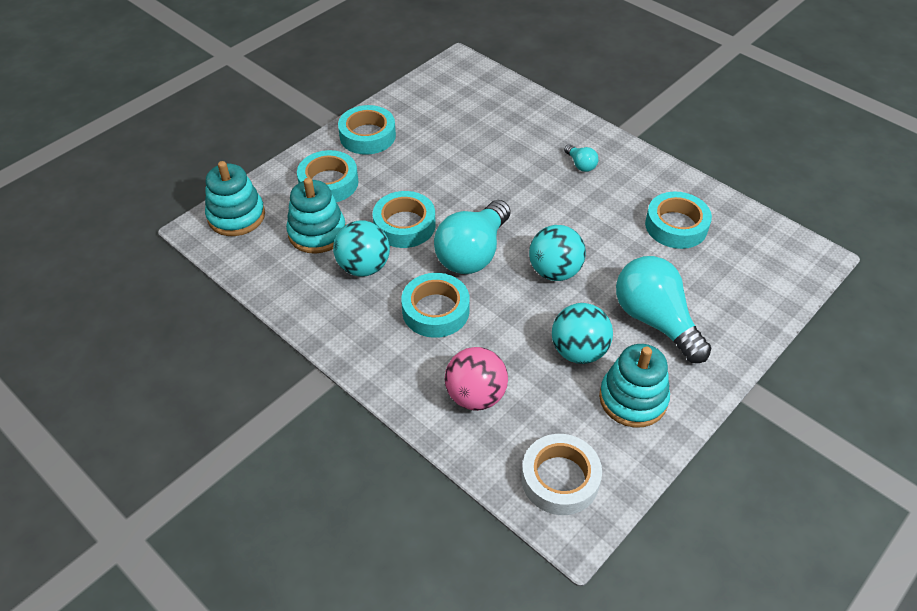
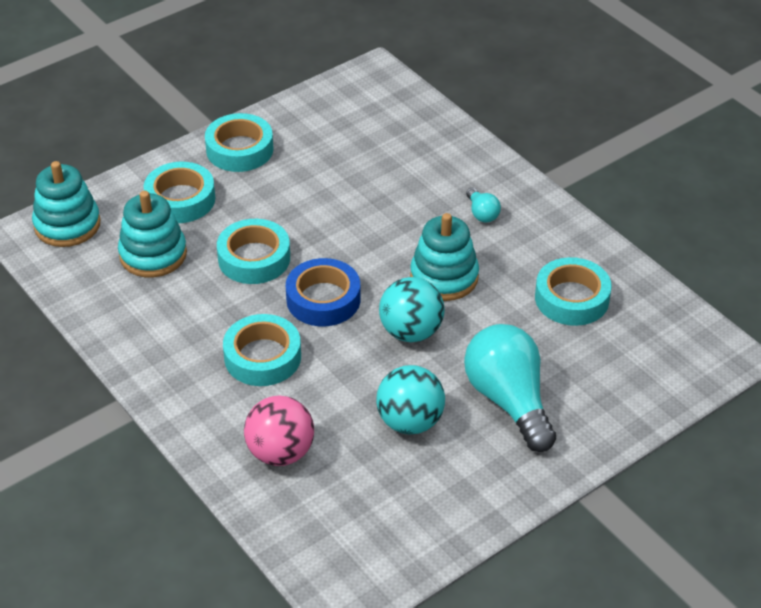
camera: 10 degrees right, 5 degrees down
(364, 267) = (195, 299): turquoise ball -> none
(473, 253) = (323, 299): turquoise light bulb -> blue tape
(560, 479) = (346, 549): white tape -> none
(633, 399) = (454, 480): turquoise stacking toy -> turquoise stacking toy (444, 277)

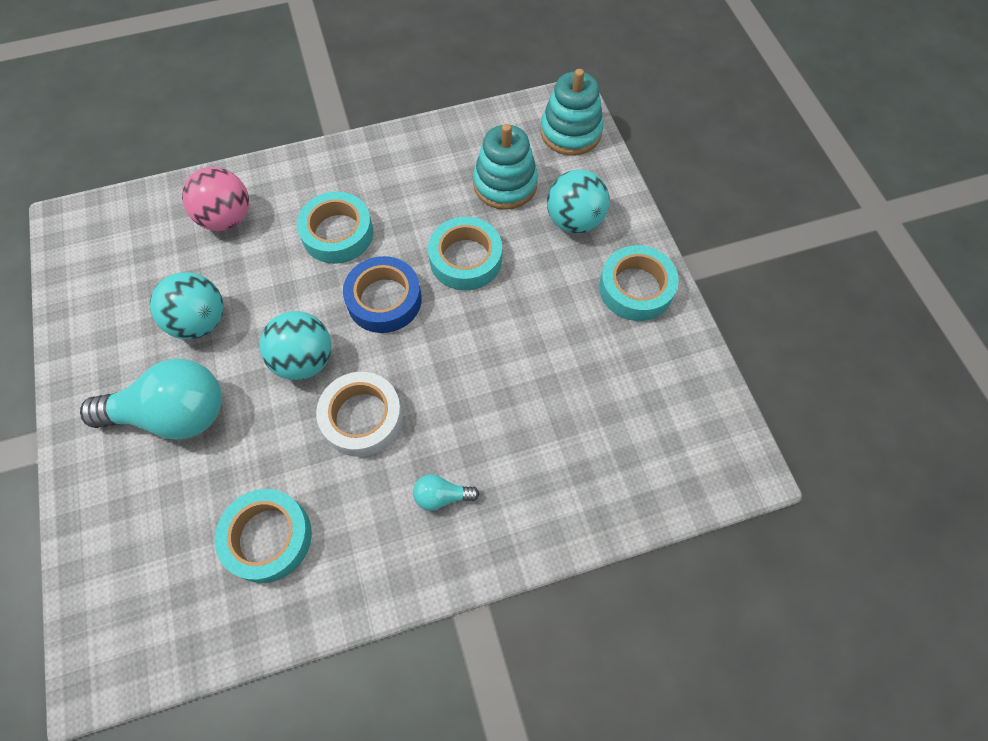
camera: 110 degrees right, 20 degrees up
(180, 199) = (574, 221): turquoise tape -> turquoise ball
(444, 277) = (362, 418): turquoise stacking toy -> white tape

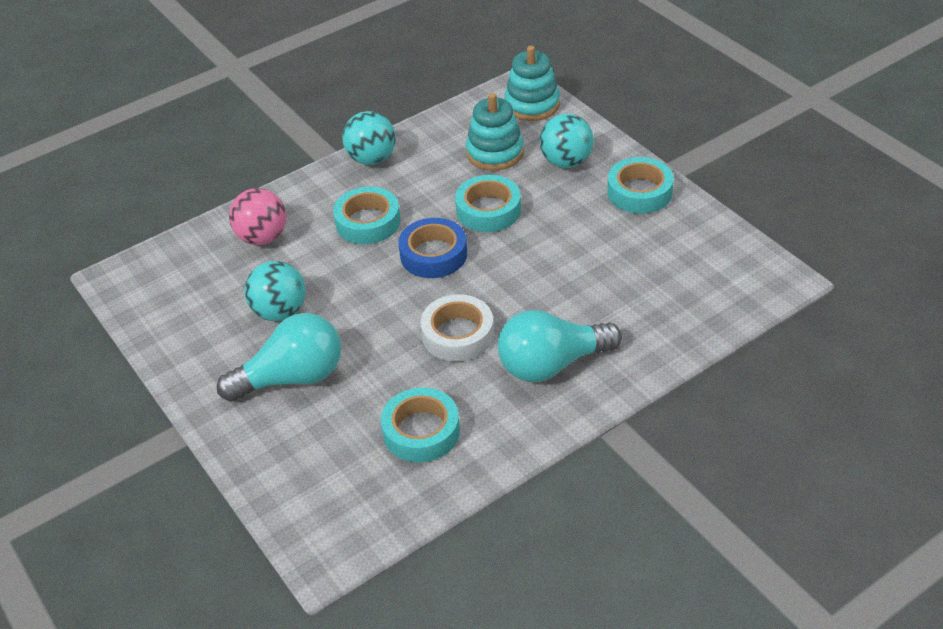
camera: 15 degrees left, 20 degrees down
(304, 360) = (387, 312): turquoise ball -> turquoise ball (372, 159)
(442, 496) = (552, 364): turquoise light bulb -> turquoise light bulb, size x2.30

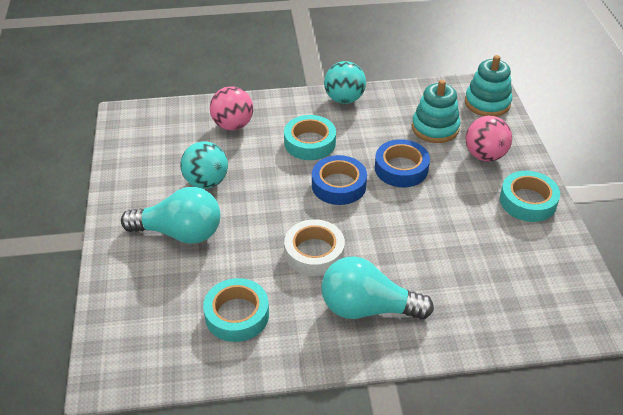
camera: 25 degrees right, 0 degrees up
(488, 210) = (401, 168): turquoise tape -> blue tape
(566, 162) = (484, 155): turquoise ball -> pink ball

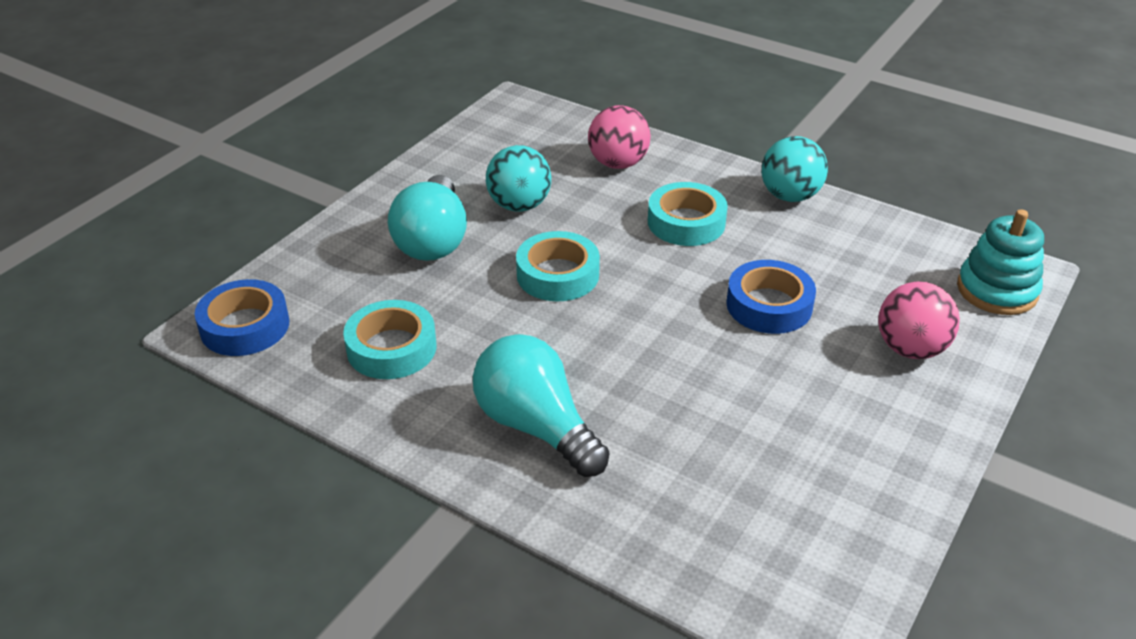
camera: 40 degrees right, 5 degrees down
(180, 233) = (433, 240): turquoise light bulb -> turquoise light bulb turned 45 degrees clockwise
(314, 253) = (547, 336): white tape -> none
(339, 185) = (665, 283): blue tape -> blue tape (245, 326)
(435, 128) = (876, 283): turquoise stacking toy -> none
(527, 201) = (906, 434): turquoise tape -> turquoise tape (557, 275)

